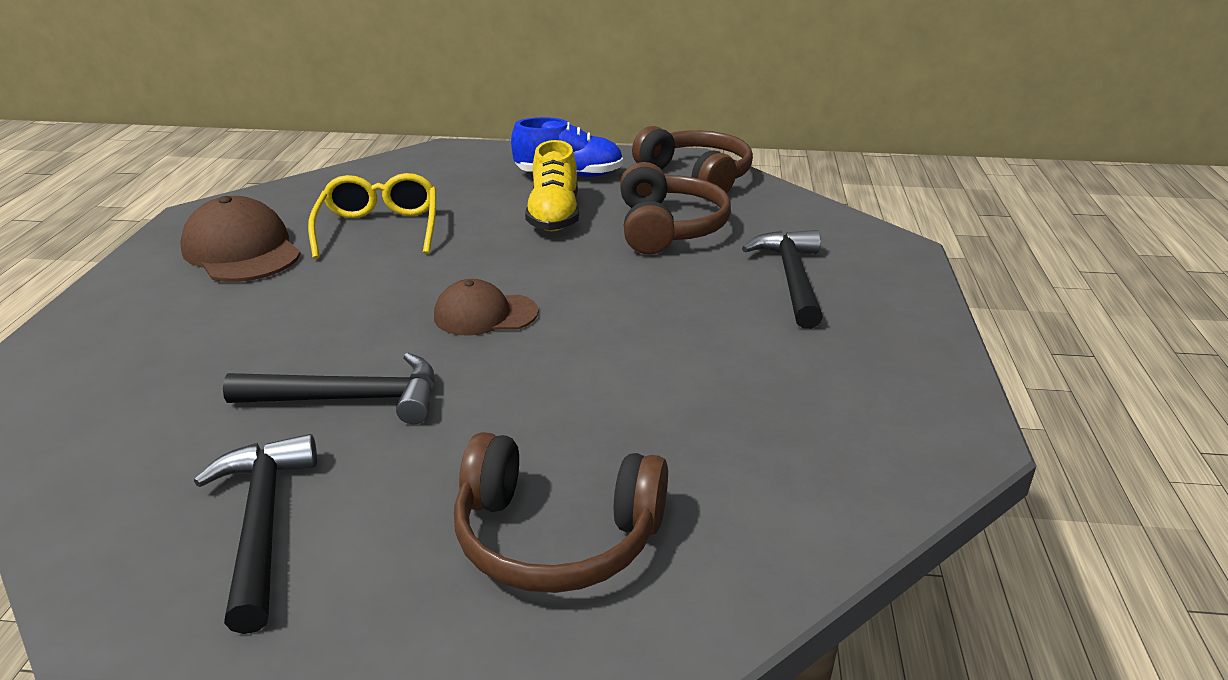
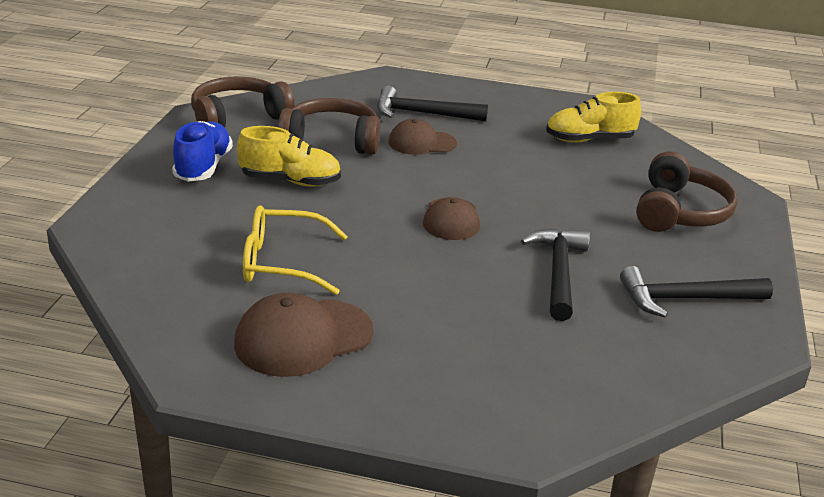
camera: 85 degrees left, 0 degrees up
(696, 283) = (422, 143): none -> brown cap
(803, 433) = (589, 140): none -> yellow shoe

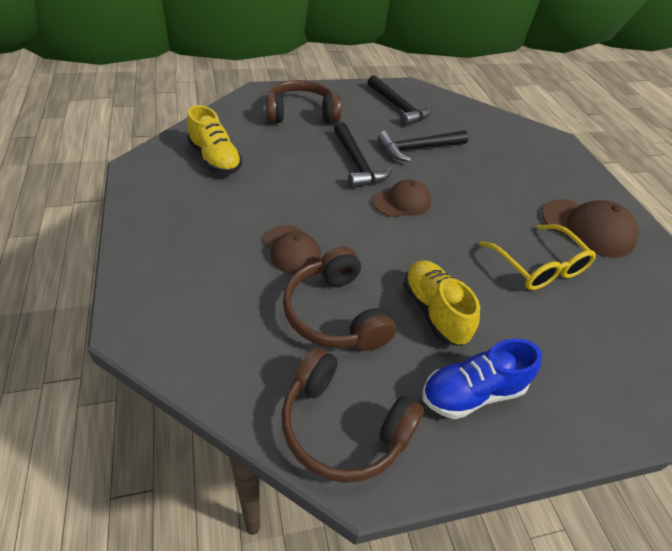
camera: 120 degrees left, 15 degrees up
(423, 114) = (225, 267): black hammer -> black hammer (357, 163)

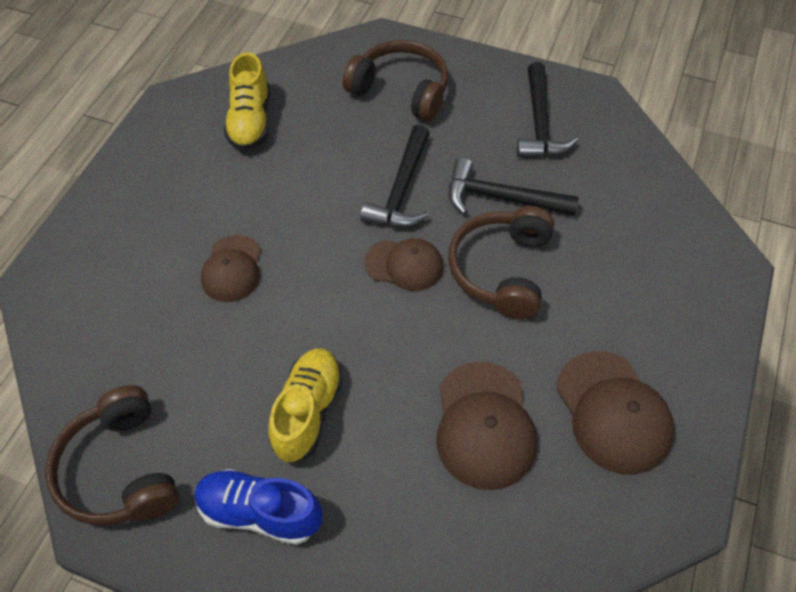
camera: 40 degrees right, 10 degrees up
(334, 314) = (209, 360): brown headphones -> brown headphones (501, 270)
(538, 266) = (484, 425): yellow glasses -> brown cap

